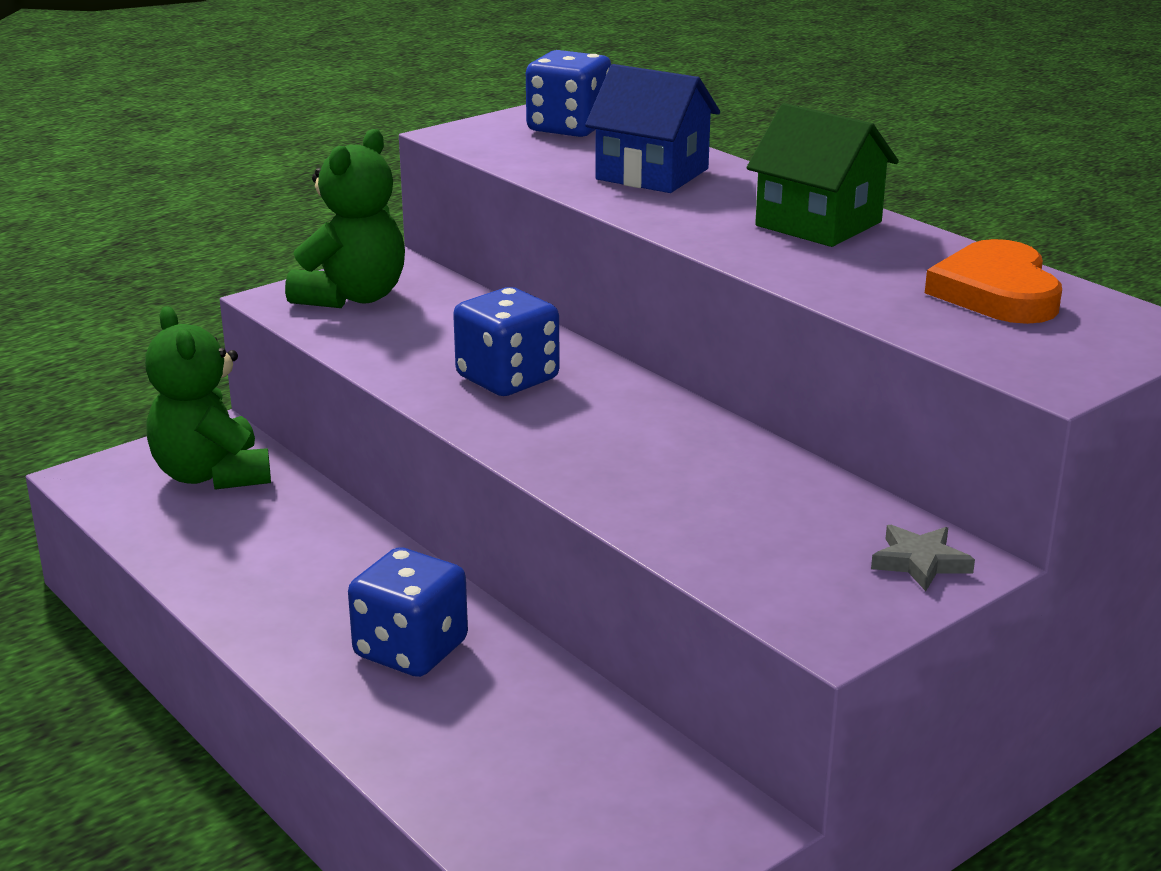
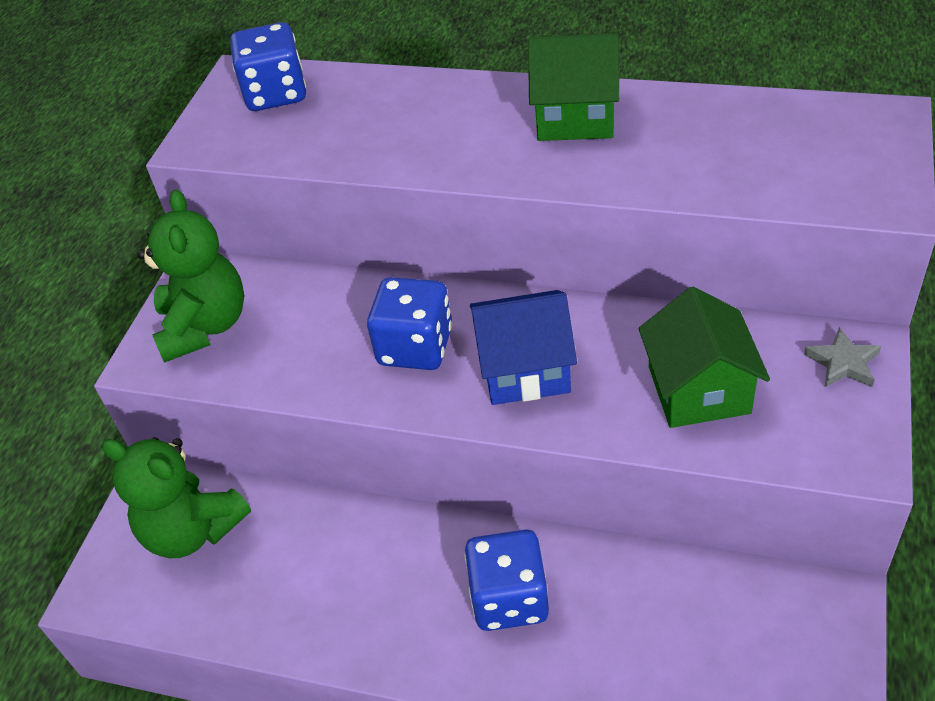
camera: 30 degrees left, 20 degrees up
(652, 174) = (400, 118): blue house -> blue house (524, 369)
(733, 514) = (698, 390): none -> green house
(996, 292) = (761, 131): orange heart -> none

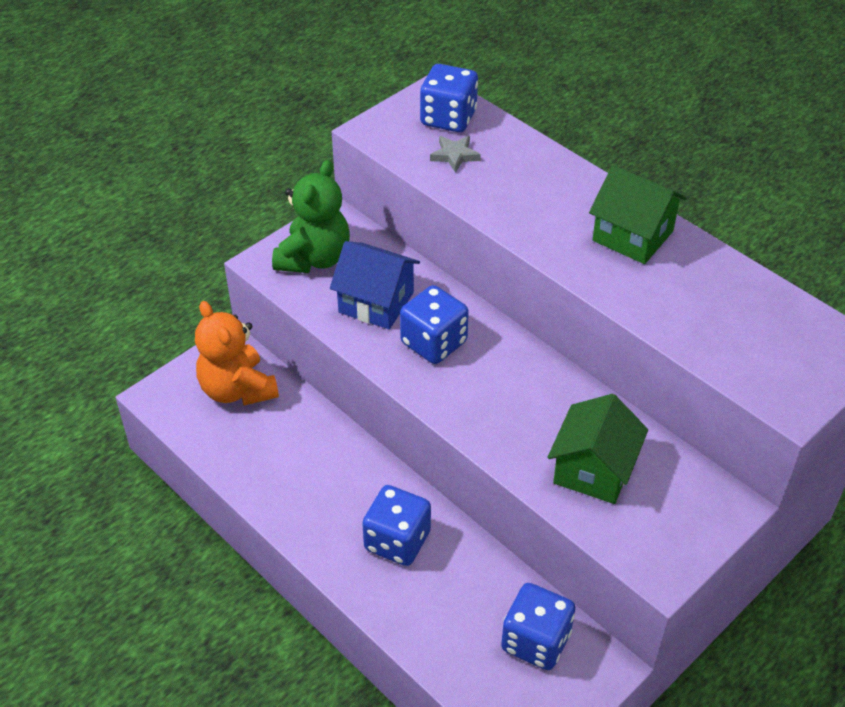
camera: 25 degrees right, 0 degrees up
(192, 530) = (237, 389): green teddy bear -> orange teddy bear
(524, 369) = (492, 395): blue house -> blue house (376, 302)
(746, 620) = (536, 641): none -> blue dice
(843, 363) = (707, 507): grey star -> grey star (455, 155)

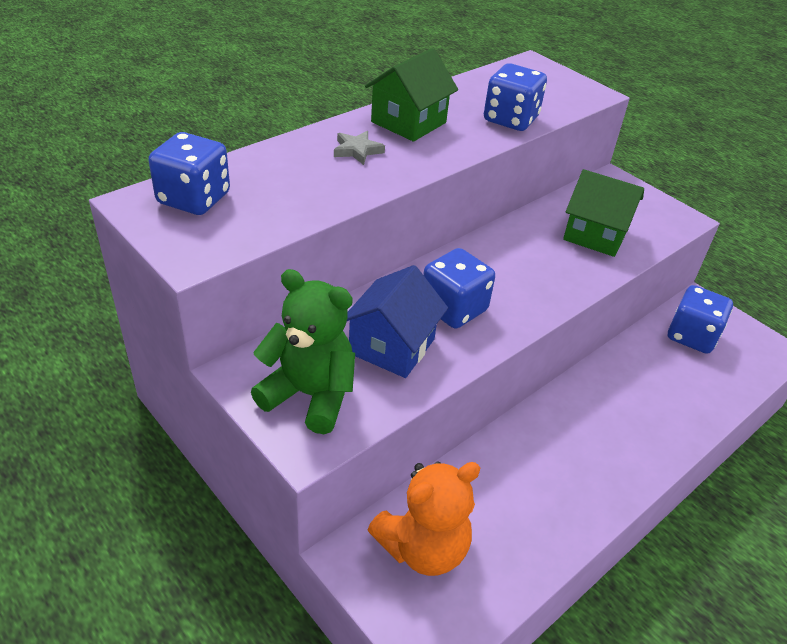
camera: 90 degrees left, 5 degrees down
(397, 541) = (615, 412): blue dice -> blue dice (510, 119)
(455, 155) = (264, 201): grey star -> grey star (357, 150)

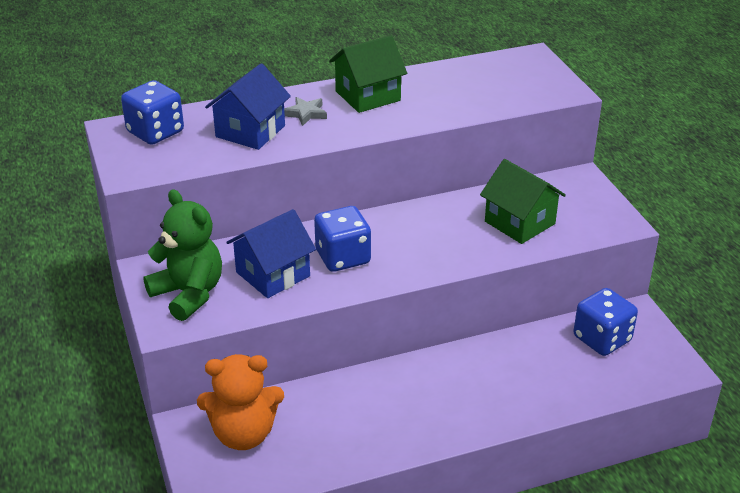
camera: 25 degrees right, 5 degrees down
(309, 180) = (250, 131): none -> blue house
(510, 119) = (462, 105): blue dice -> none

